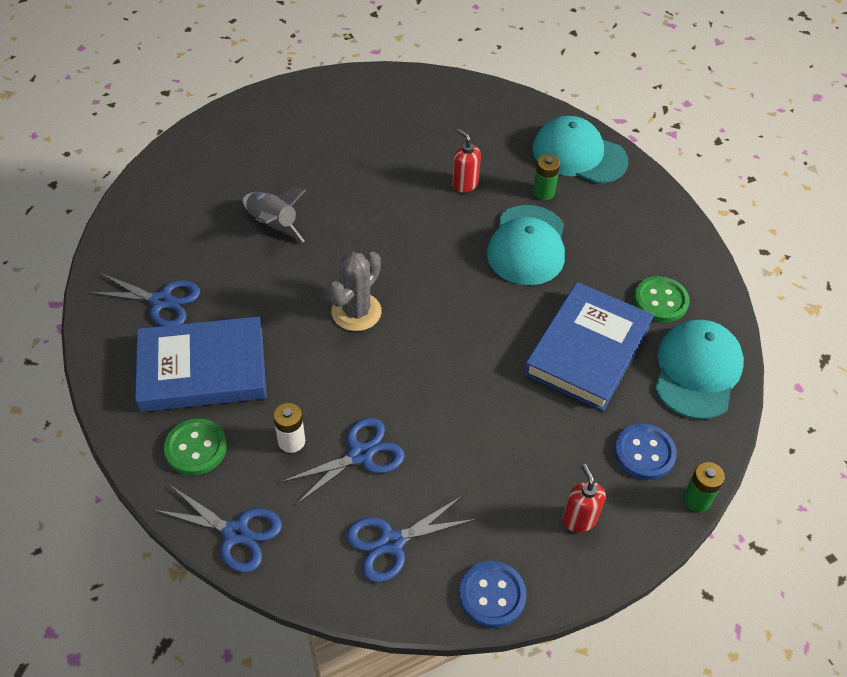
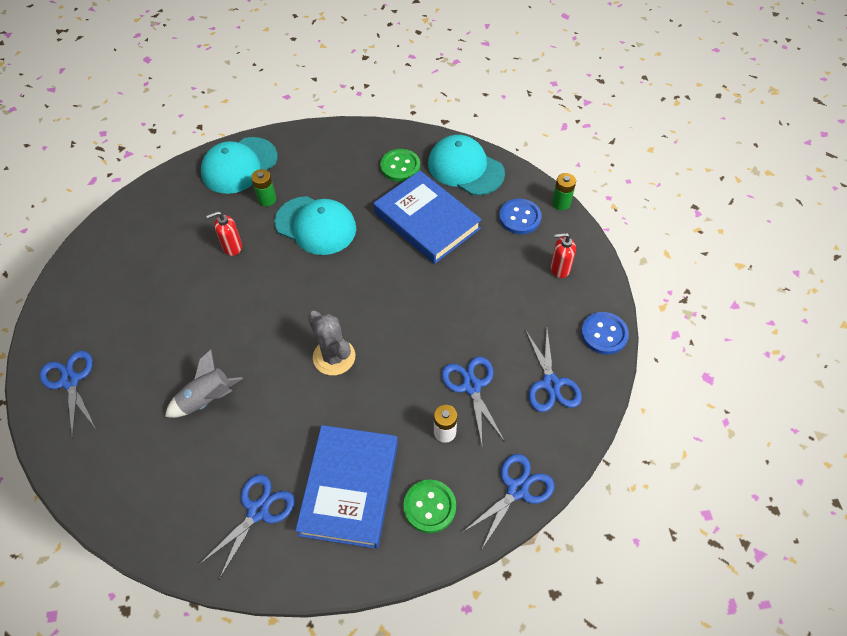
camera: 70 degrees left, 5 degrees up
(264, 122) = (70, 380): none -> blue scissors

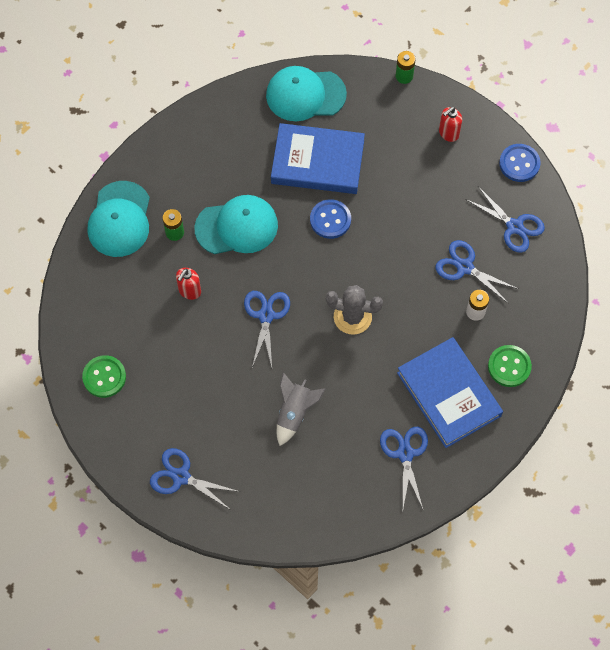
camera: 40 degrees left, 10 degrees up
(400, 166) = (252, 129): green button -> green button (104, 377)
(518, 489) = (553, 314): blue scissors -> blue scissors (266, 315)
(519, 217) = (384, 110): blue button -> blue button (330, 220)

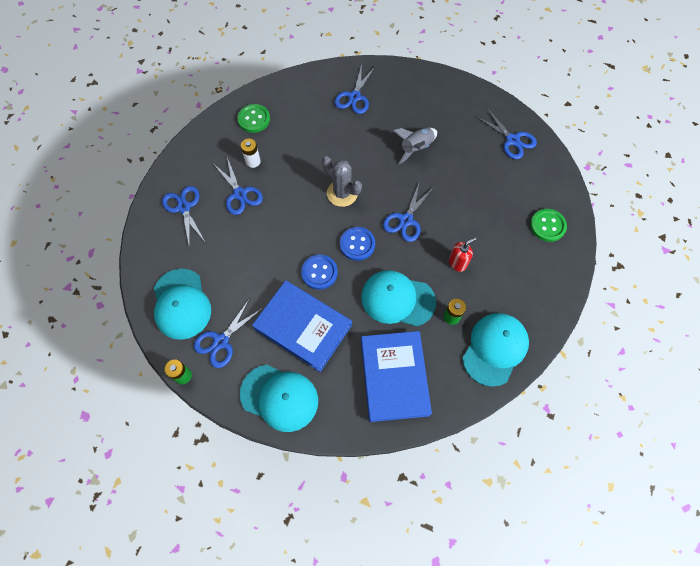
camera: 155 degrees left, 0 degrees up
(388, 117) = (220, 341): none -> blue scissors
(448, 133) = (181, 304): red soap dispenser -> turquoise cap
(449, 394) = (305, 119): blue book -> blue book (394, 377)
(519, 163) = (145, 253): blue button -> blue button (357, 244)

